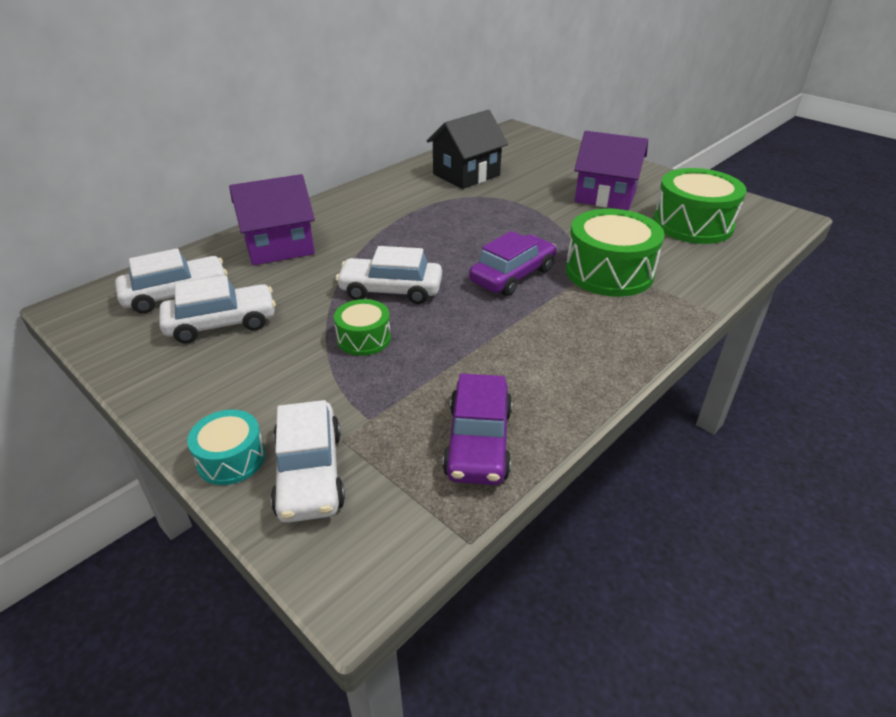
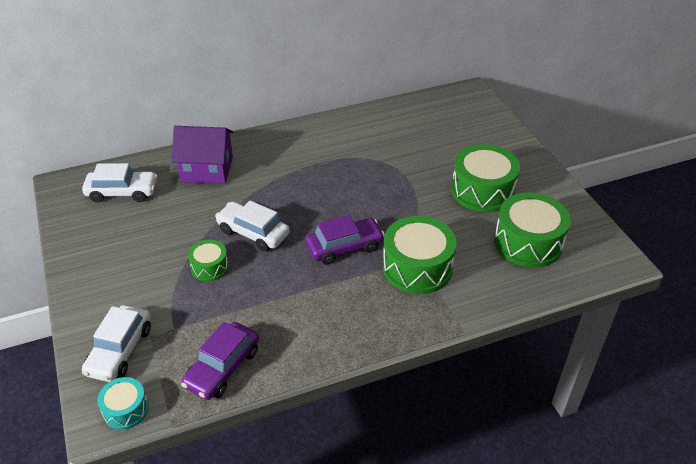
camera: 25 degrees right, 5 degrees up
(221, 323) = (135, 225): white car -> none
(231, 459) = (86, 325): turquoise drum -> turquoise drum (126, 409)
(466, 175) = (388, 135): black house -> none
(605, 196) = (482, 191): purple house -> green drum

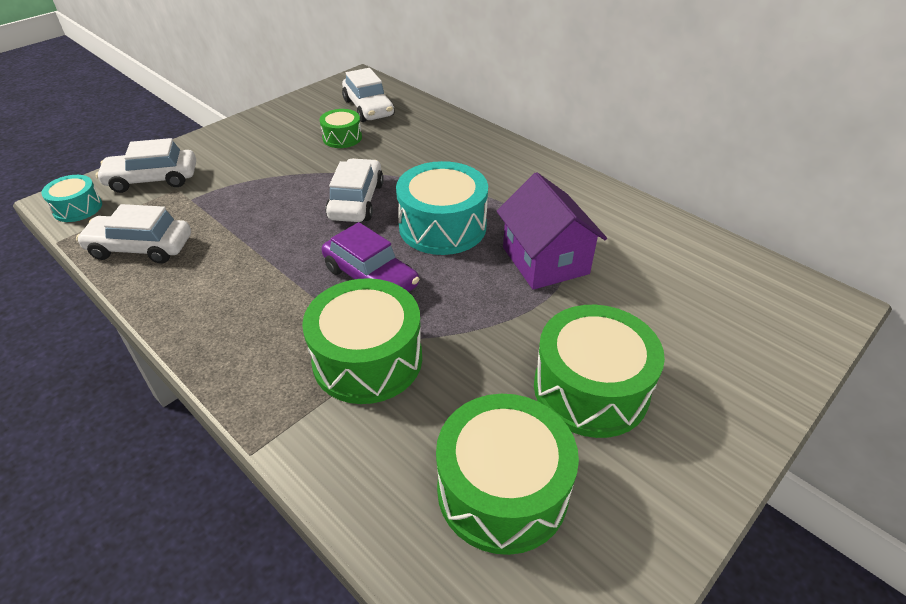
camera: 65 degrees right, 0 degrees up
(207, 169) = (438, 140): purple house -> purple house (545, 260)
(209, 267) = (287, 191): green drum -> green drum (342, 138)
(223, 368) = (141, 248): purple car -> white car
(314, 200) = (442, 226): none -> turquoise drum

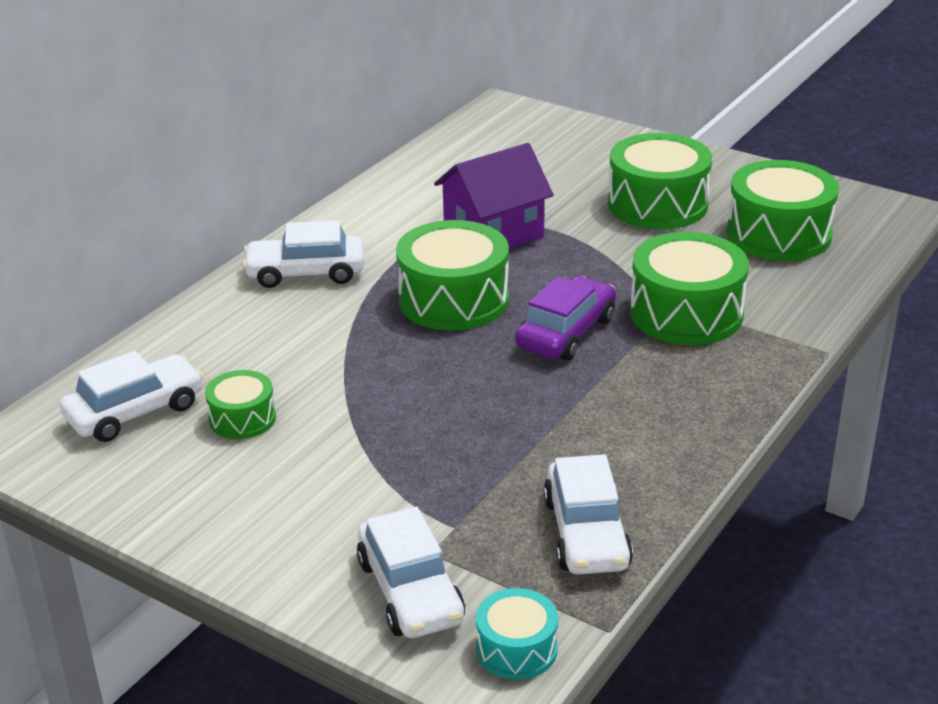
camera: 100 degrees left, 10 degrees down
(356, 201) = (417, 371): white car -> white car (306, 273)
(442, 226) = (453, 300): turquoise drum -> green drum

